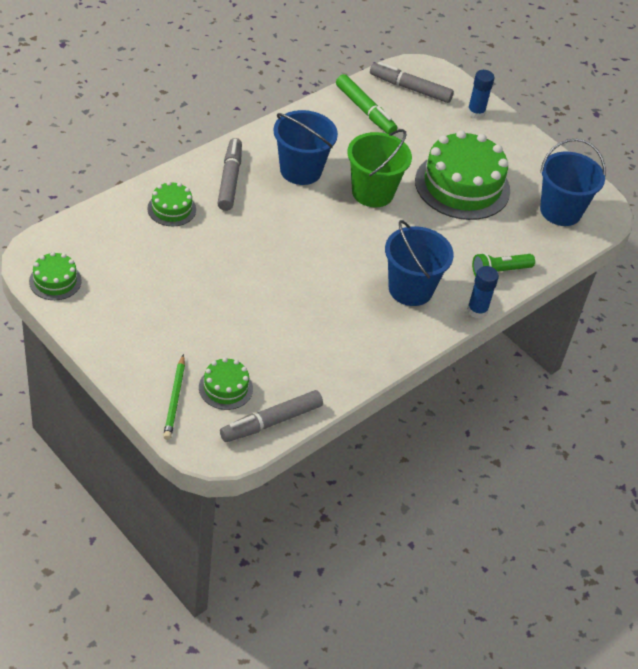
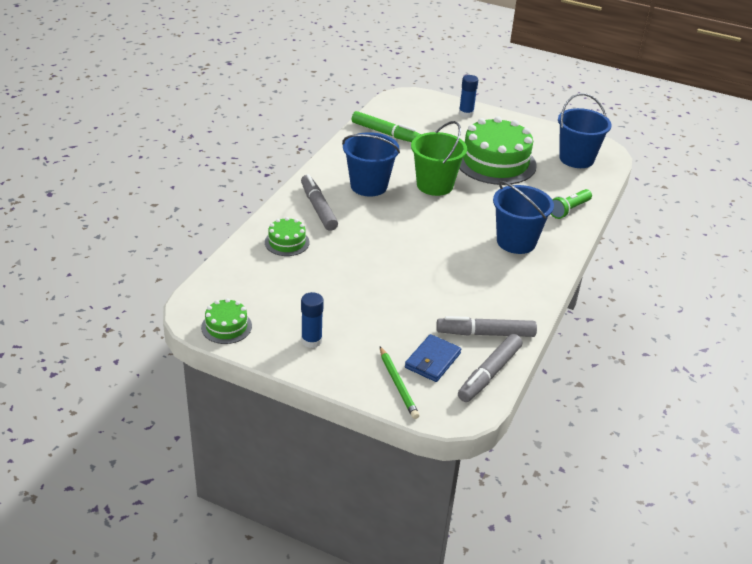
camera: 20 degrees left, 10 degrees down
(225, 388) = (432, 360): green cake -> blue wallet
(410, 88) = (407, 111): grey marker -> grey marker (486, 334)
(477, 310) = (575, 241): blue glue stick -> blue glue stick (311, 341)

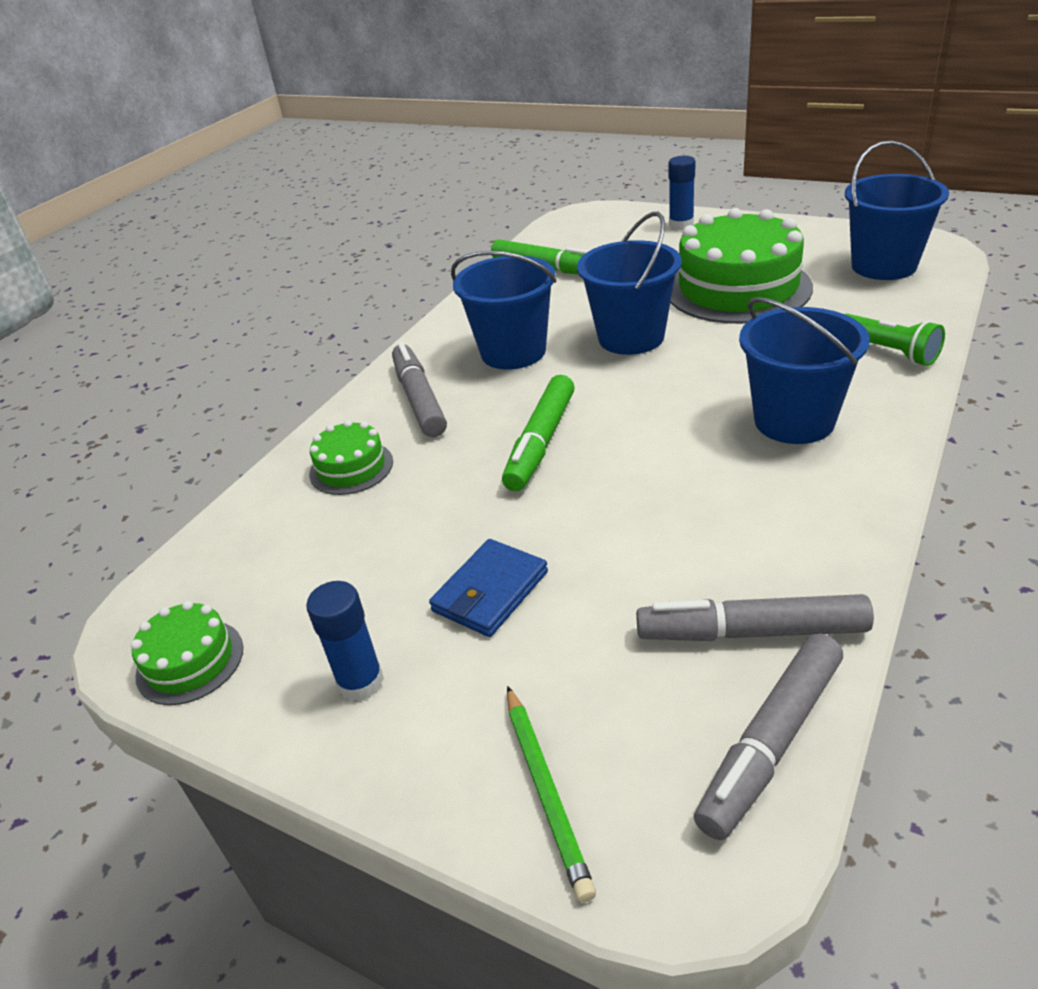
camera: 10 degrees right, 0 degrees up
(387, 239) = (541, 442): none -> green marker
(432, 360) = (631, 715): blue wallet -> blue wallet (490, 592)
(435, 185) = (631, 337): green bucket -> blue bucket
(569, 210) = (888, 351): green flashlight -> green flashlight turned 90 degrees counterclockwise

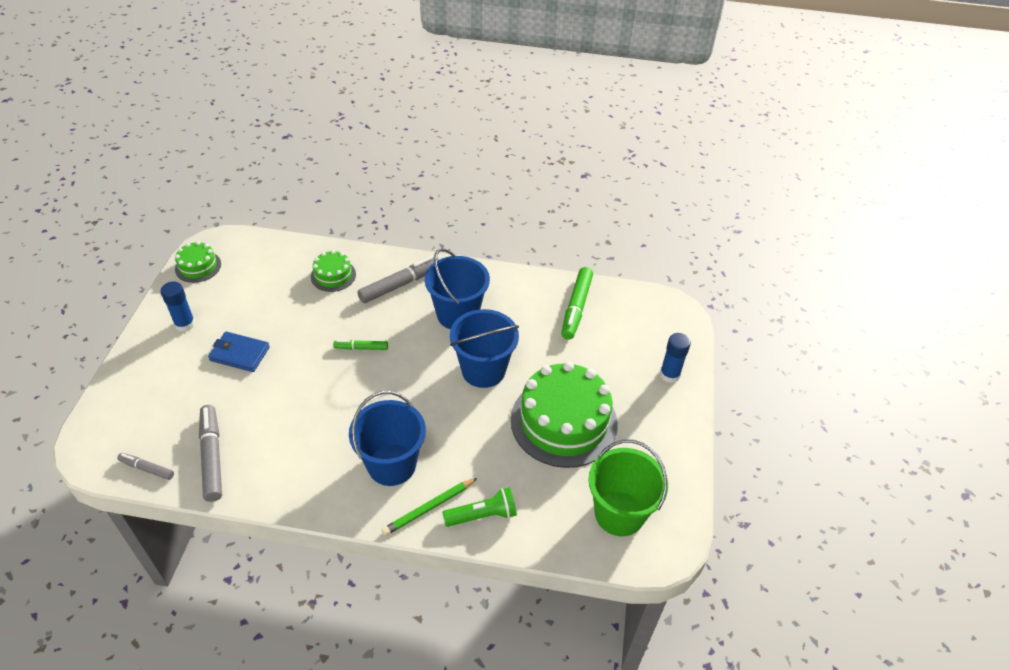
camera: 65 degrees right, 10 degrees up
(541, 442) = (361, 348): green marker -> green marker, size x0.56
(546, 791) = (127, 397): green pencil -> green pencil (428, 508)
(771, 742) = (147, 469): grey marker -> grey marker, size x0.56
(883, 266) = (619, 513): blue bucket -> green bucket
(888, 351) = (482, 515): green flashlight -> green flashlight turned 135 degrees counterclockwise

